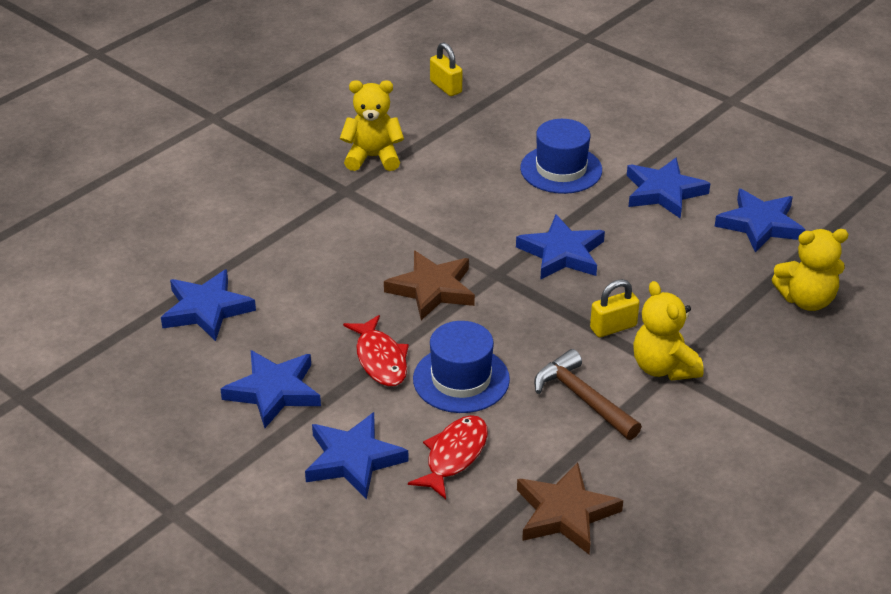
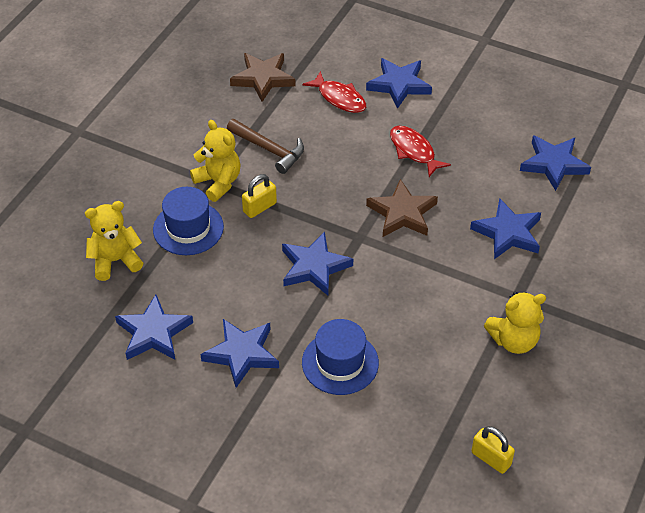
camera: 165 degrees right, 10 degrees up
(274, 391) = (471, 116): blue star -> blue star (508, 233)
(454, 456) = (339, 98): red fish -> red fish turned 60 degrees counterclockwise
(461, 379) = (354, 147): blue hat -> blue hat (188, 228)

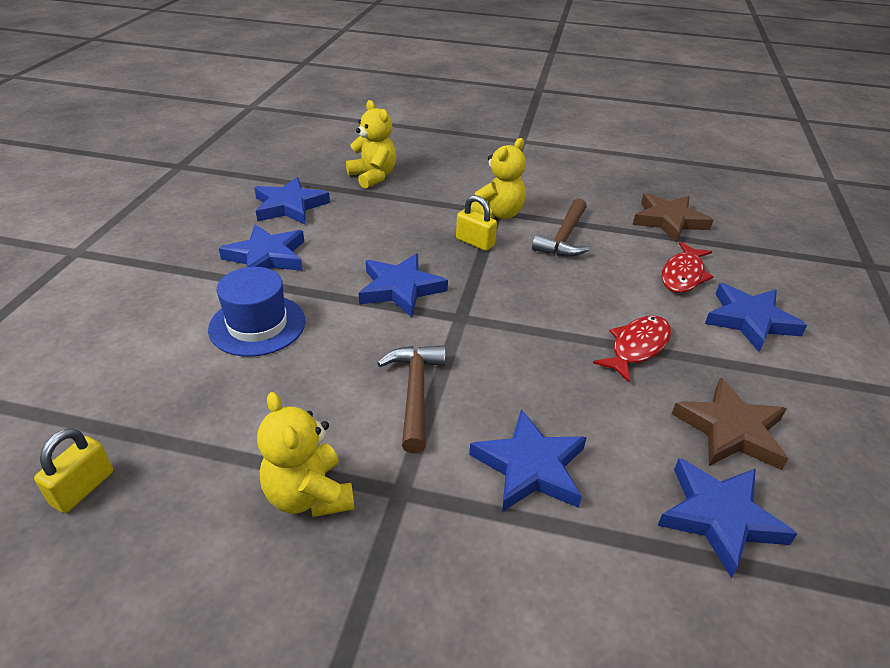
camera: 75 degrees right, 10 degrees down
(188, 228) = (427, 206): blue hat -> none
(402, 213) = (517, 349): brown star -> brown star (731, 430)
(436, 276) = (415, 393): none -> brown hammer

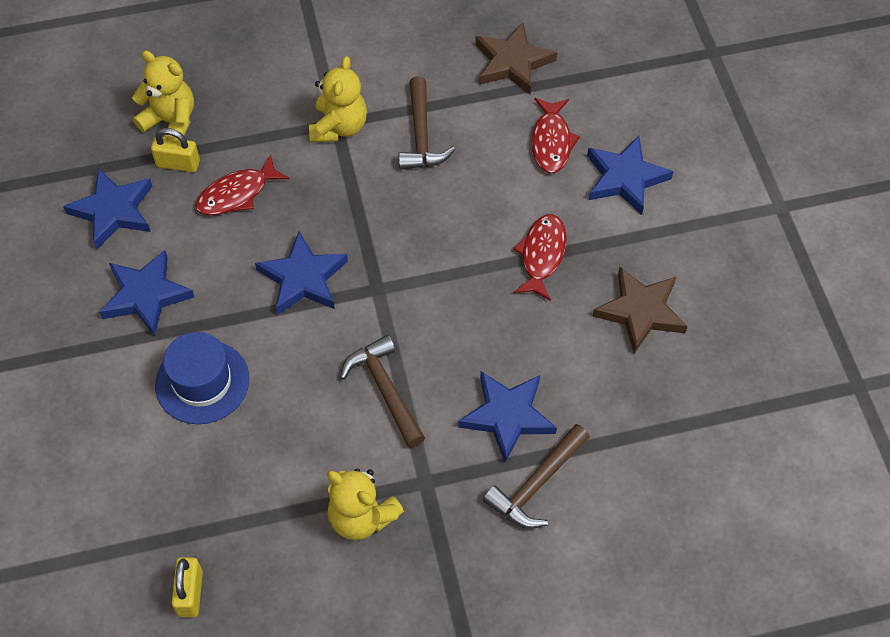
camera: 25 degrees left, 20 degrees up
(388, 225) = (237, 194): none -> red fish
(475, 242) = (338, 181): yellow padlock -> yellow padlock (178, 164)
(528, 551) = (536, 484): none -> brown hammer
(719, 517) = (653, 395): blue star -> none

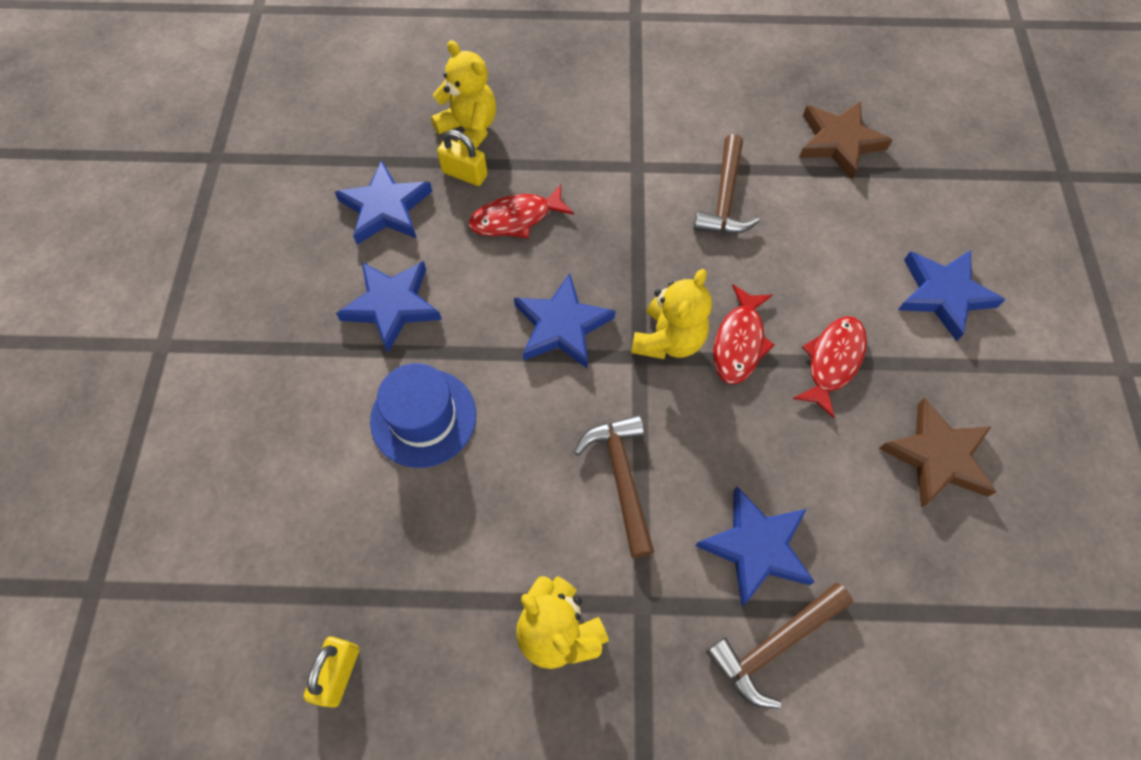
camera: 15 degrees right, 5 degrees up
(339, 127) = (639, 171): yellow teddy bear -> yellow teddy bear (668, 340)
(551, 142) = (866, 236): red fish -> red fish (739, 342)

